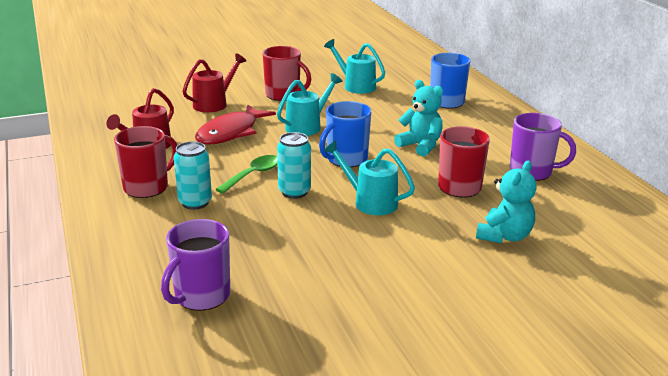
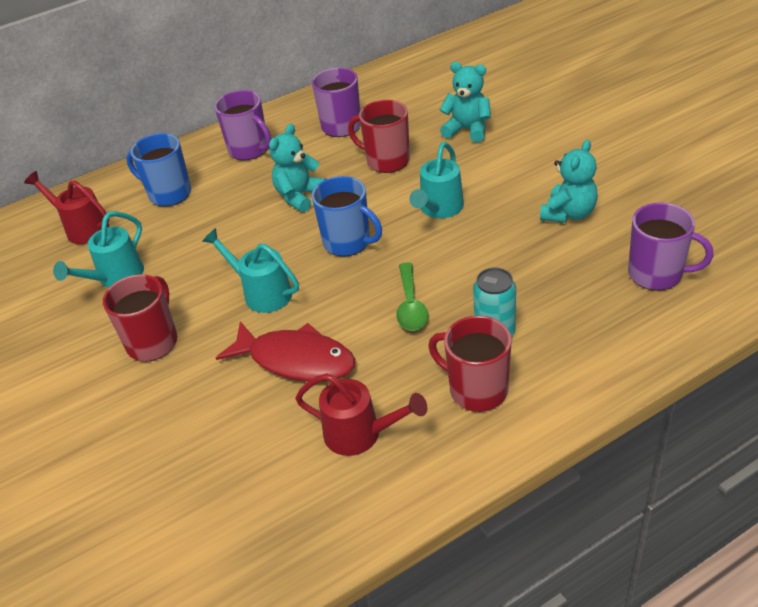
camera: 95 degrees left, 15 degrees up
(214, 104) = (193, 411): red watering can -> red watering can (82, 228)
(253, 175) = (410, 305): green spoon -> green spoon turned 120 degrees counterclockwise
(294, 192) = (439, 263): turquoise can -> none
(324, 267) = (568, 213): none -> turquoise teddy bear
(501, 131) = (250, 150): none -> purple mug

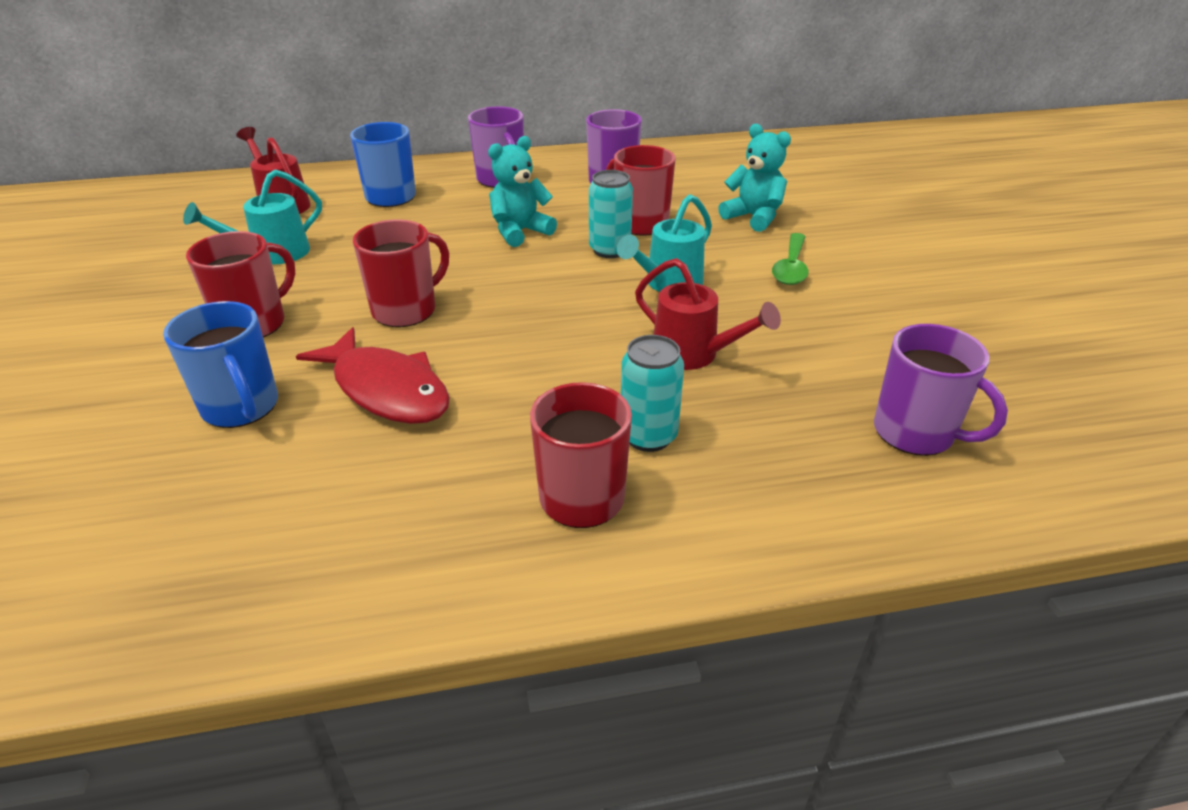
camera: 15 degrees right, 5 degrees down
(262, 292) = (406, 310): turquoise watering can -> red mug
(348, 242) = (539, 288): blue mug -> blue mug (241, 407)
(360, 434) = (394, 500): red watering can -> red watering can (693, 355)
(379, 192) = (609, 250): none -> turquoise can
(410, 305) = (564, 372): green spoon -> green spoon (791, 267)
(568, 213) = (829, 330): turquoise teddy bear -> none

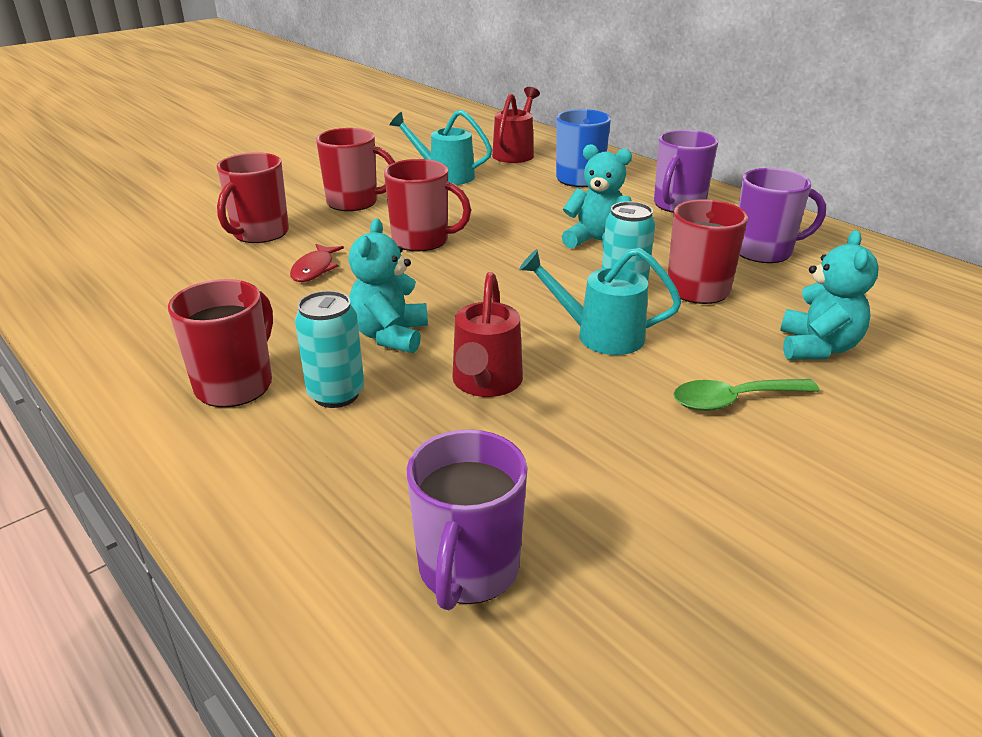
camera: 60 degrees right, 5 degrees down
(241, 407) = (259, 233): blue mug -> red mug
(387, 390) = (314, 269): red fish -> red fish, size x0.53
(574, 379) = (390, 335): none -> turquoise teddy bear

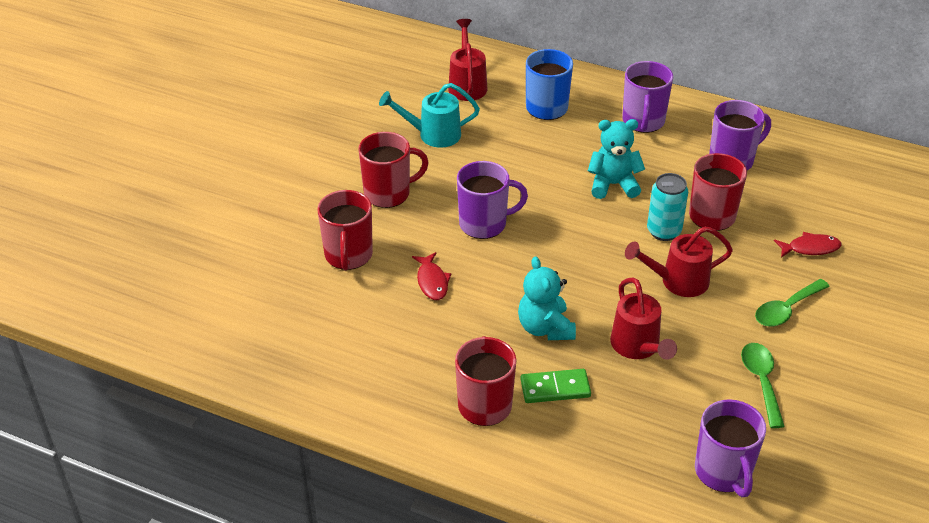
camera: 25 degrees left, 10 degrees up
(336, 394) = (555, 388): turquoise can -> green domino
(422, 240) = (484, 224): red mug -> purple mug
(599, 335) = (677, 281): turquoise watering can -> red watering can
(630, 471) = (761, 381): none -> green spoon
(817, 348) = (810, 248): turquoise teddy bear -> red fish

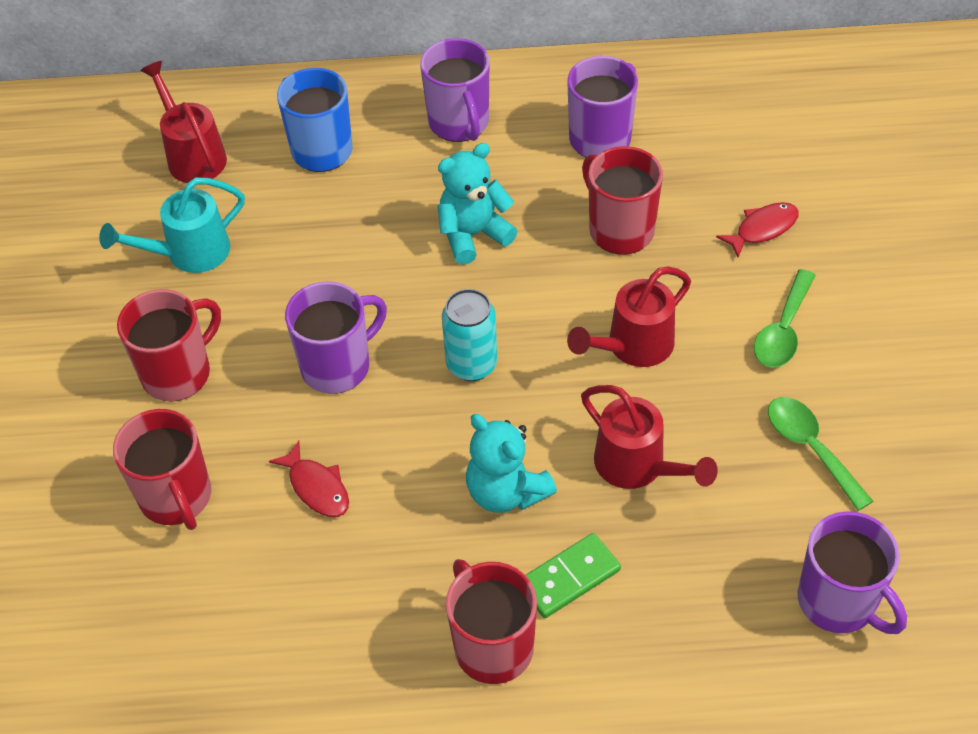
camera: 25 degrees left, 10 degrees up
(664, 231) = (575, 279): turquoise can -> turquoise can (471, 364)

